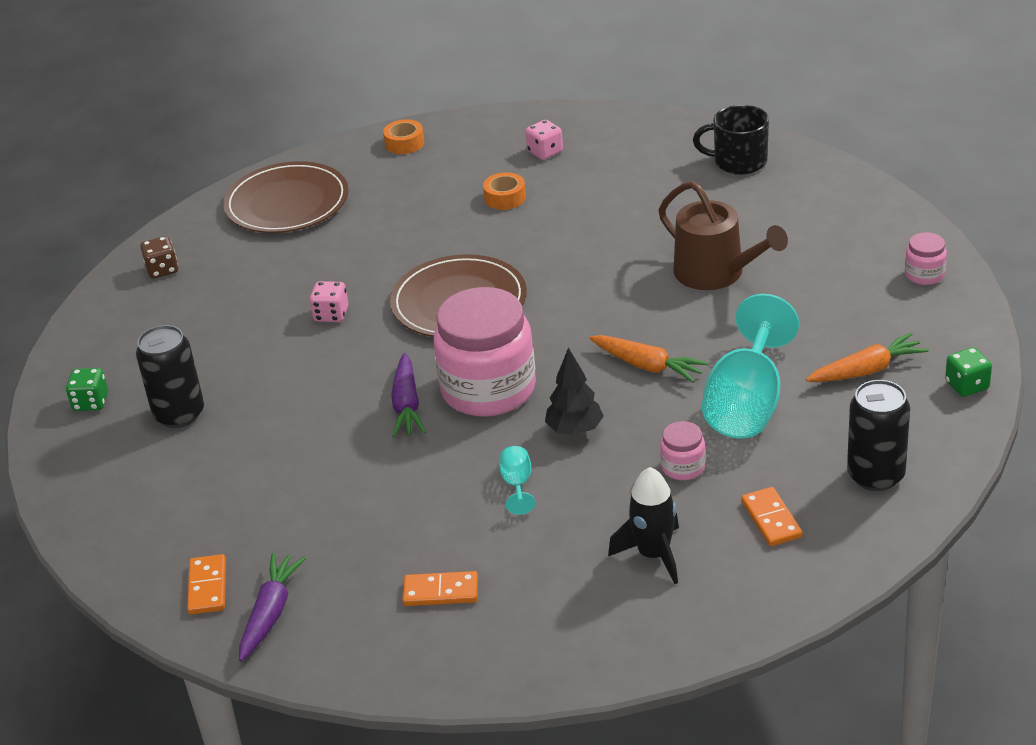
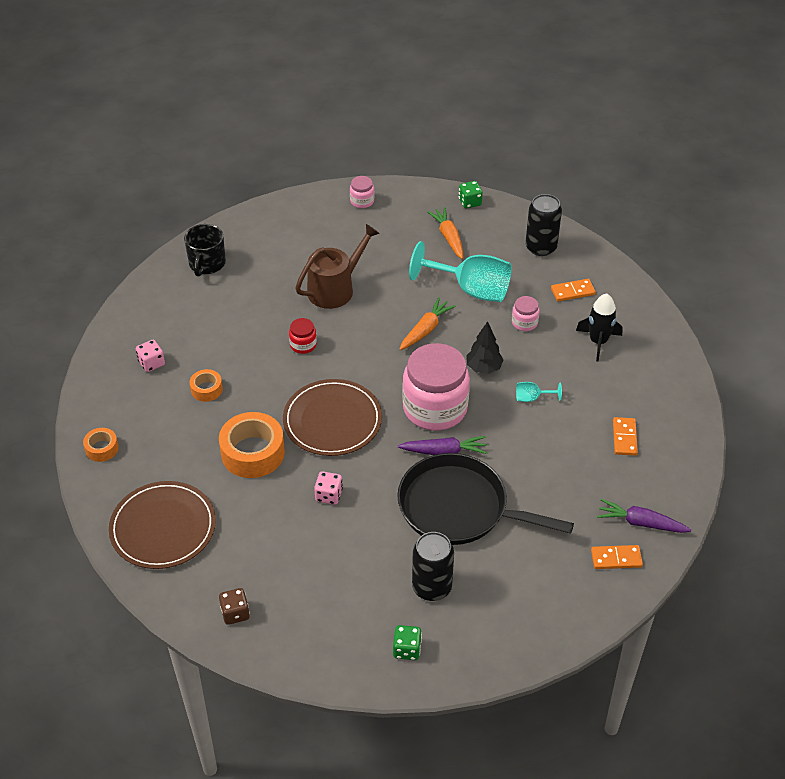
camera: 90 degrees left, 10 degrees up
(307, 426) = (458, 507): none -> black pan
(401, 247) = (253, 452): none -> orange tape
(596, 260) = (303, 345): none -> red jar

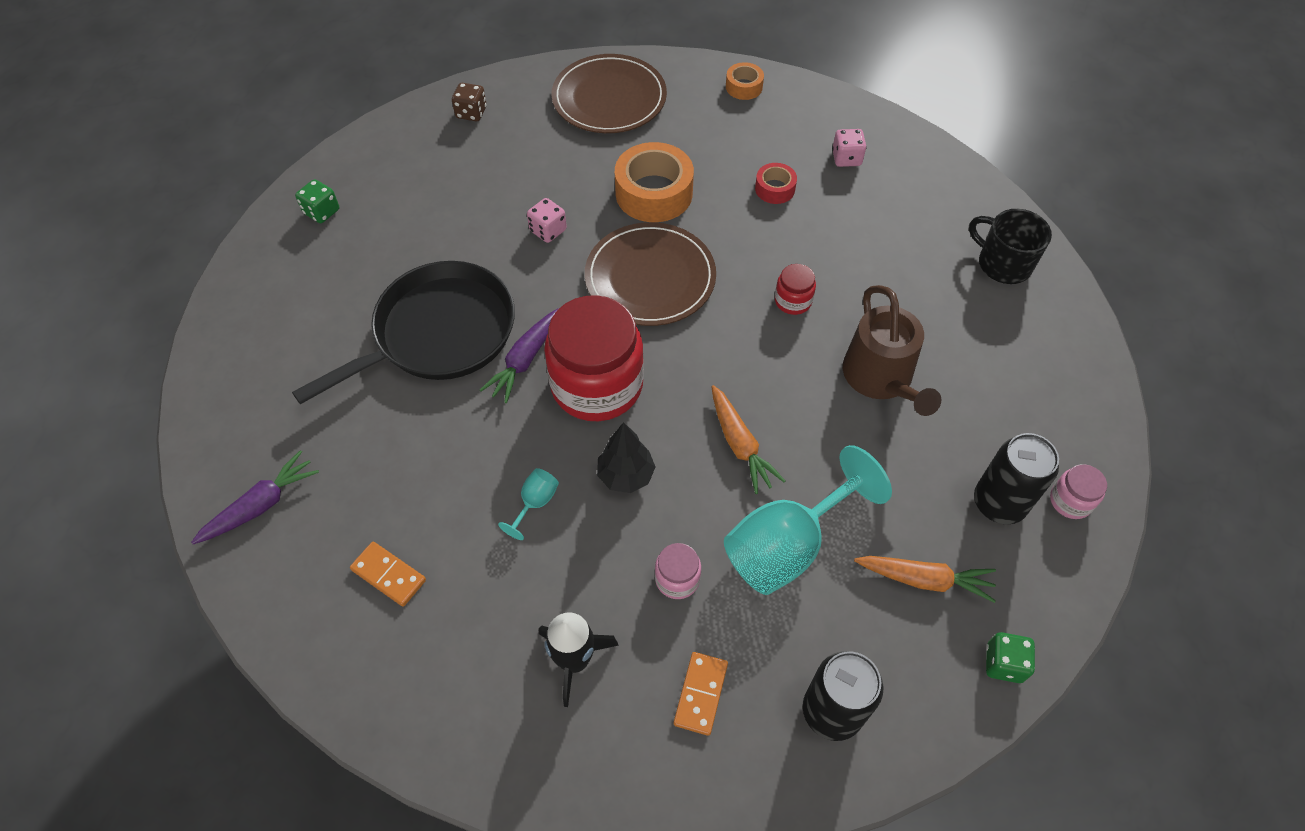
camera: 120 degrees right, 10 degrees up
(206, 389) = (775, 189): orange tape -> red tape
(431, 587) = (366, 262): black can -> black can (999, 503)
(435, 408) = (597, 385): pink jar -> red jar
(616, 558) = (244, 447): orange domino -> none

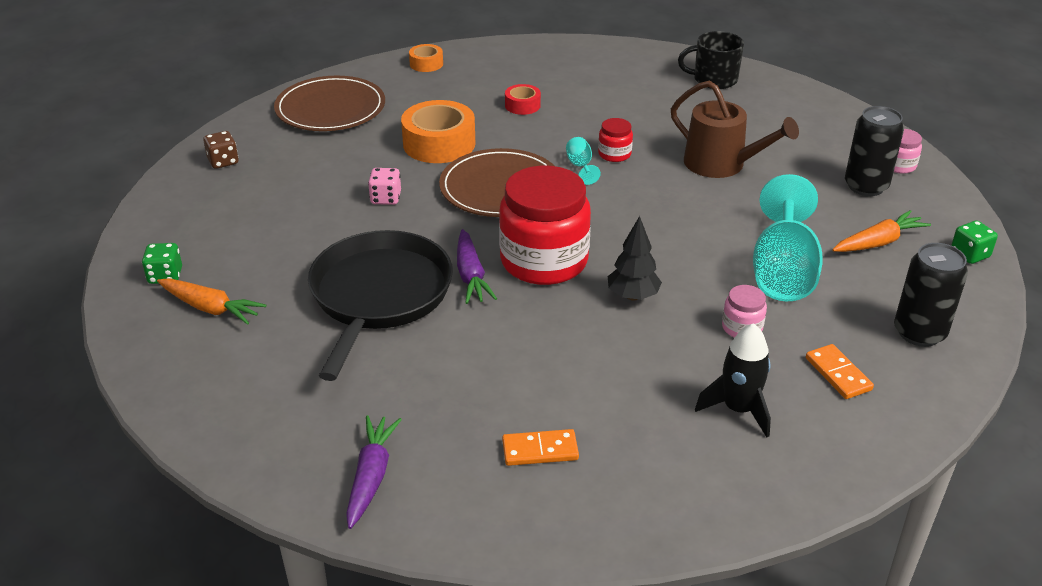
camera: 40 degrees left, 20 degrees down
(535, 503) = (591, 346): turquoise goblet -> turquoise goblet (580, 166)
(740, 444) = (683, 240): orange carrot -> orange carrot (210, 308)
(846, 158) = (548, 71): pink dice -> none

